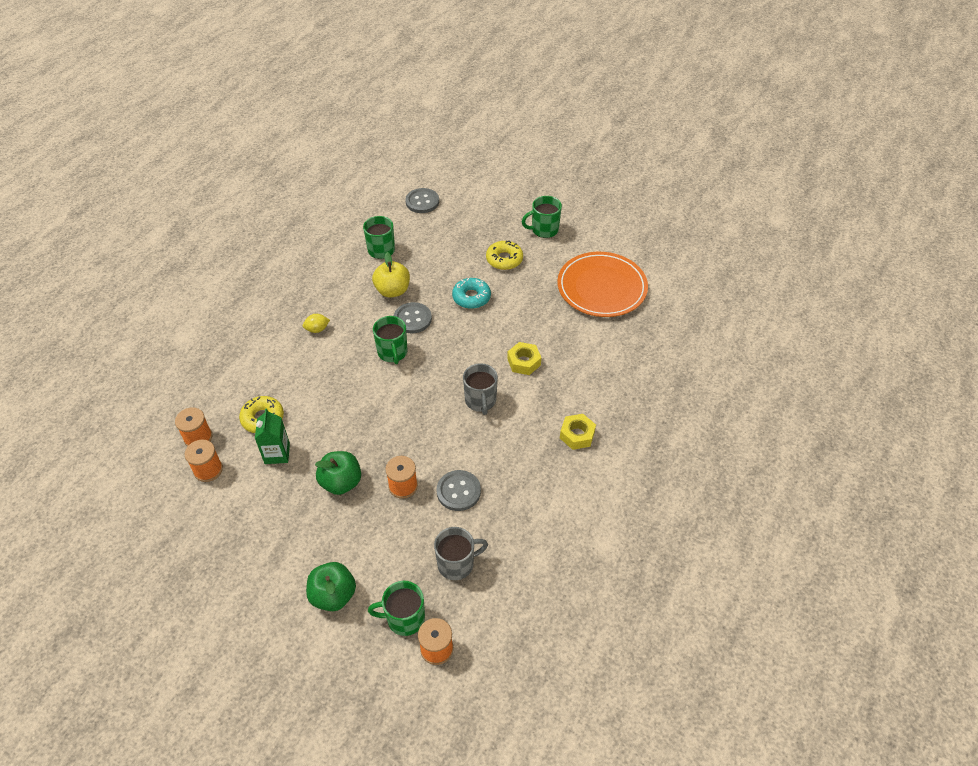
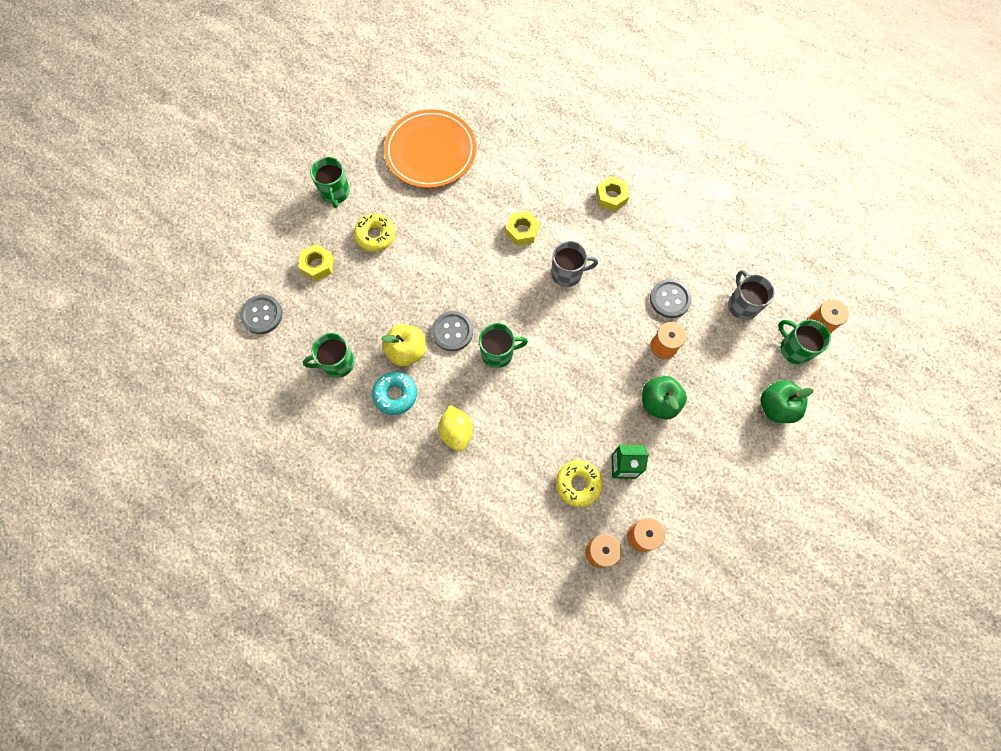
camera: 85 degrees left, 20 degrees up
(317, 329) = (456, 432): yellow lemon -> yellow lemon, size x1.54
(404, 618) = (794, 348): green mug -> green mug turned 135 degrees clockwise
(470, 227) = (317, 265): none -> yellow nut
(471, 297) = (428, 272): turquoise donut -> turquoise donut (395, 395)

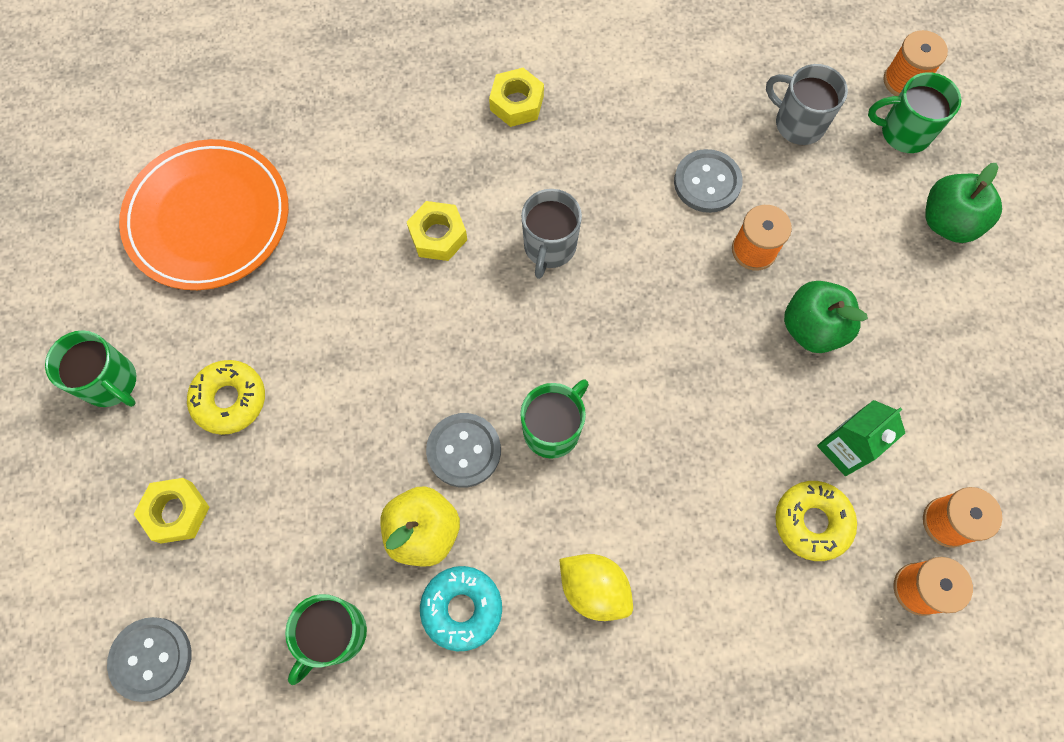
camera: 40 degrees left, 0 degrees up
(567, 273) = (549, 247): grey mug -> grey mug turned 150 degrees clockwise

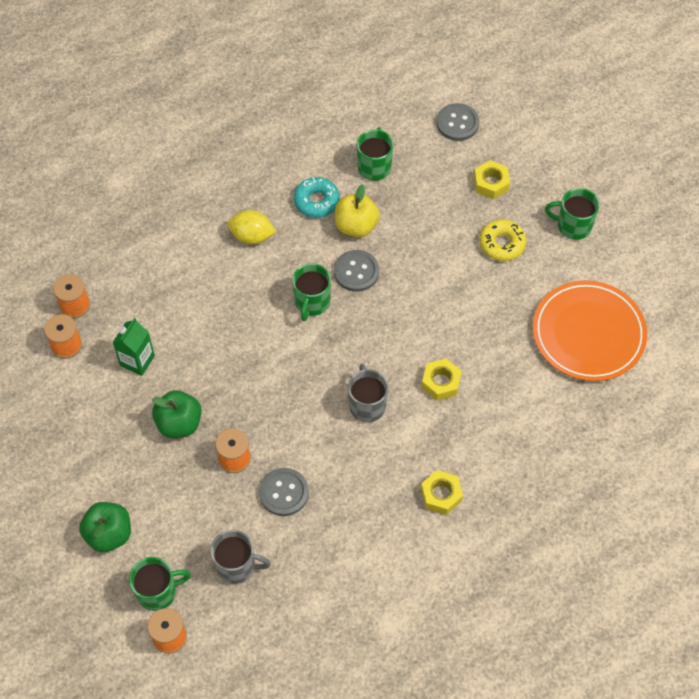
camera: 155 degrees right, 10 degrees down
(812, 522) = (144, 314): yellow donut -> none

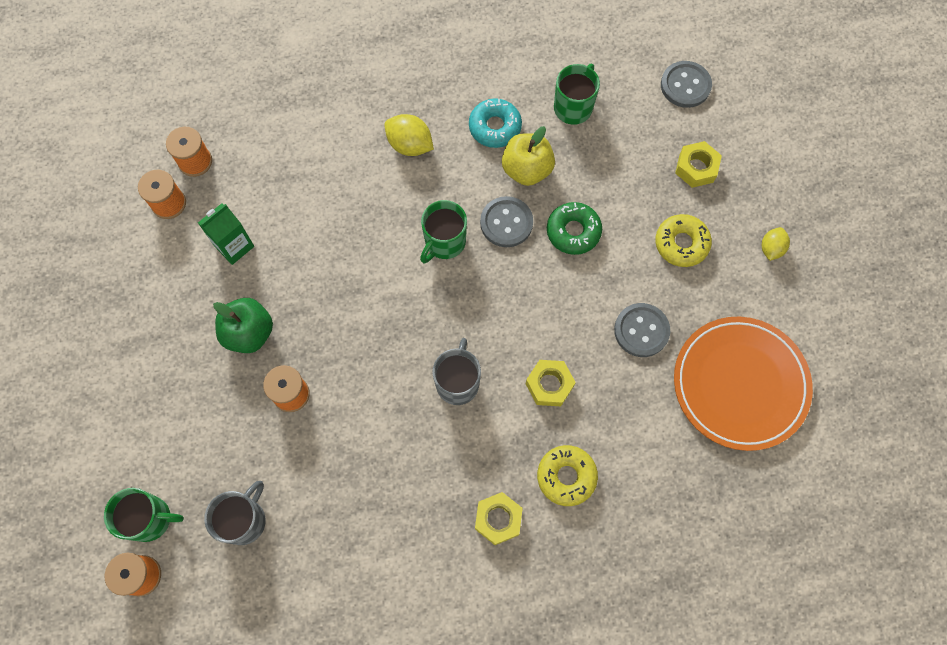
camera: 20 degrees right, 10 degrees up
(109, 534) = (126, 433): green apple -> none
(237, 566) = (244, 520): grey mug -> grey mug turned 90 degrees counterclockwise
(284, 492) = (328, 453): grey button -> grey button (641, 330)
(413, 261) = (573, 231): none -> green donut
(481, 445) = (566, 476): none -> yellow donut
(573, 226) = (771, 248): green mug -> yellow lemon

